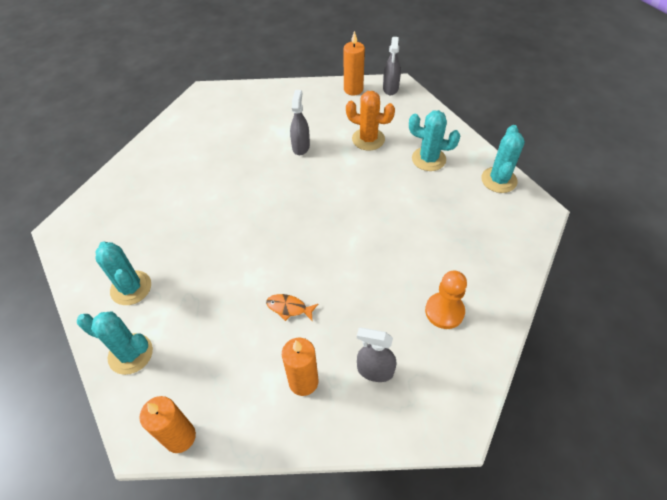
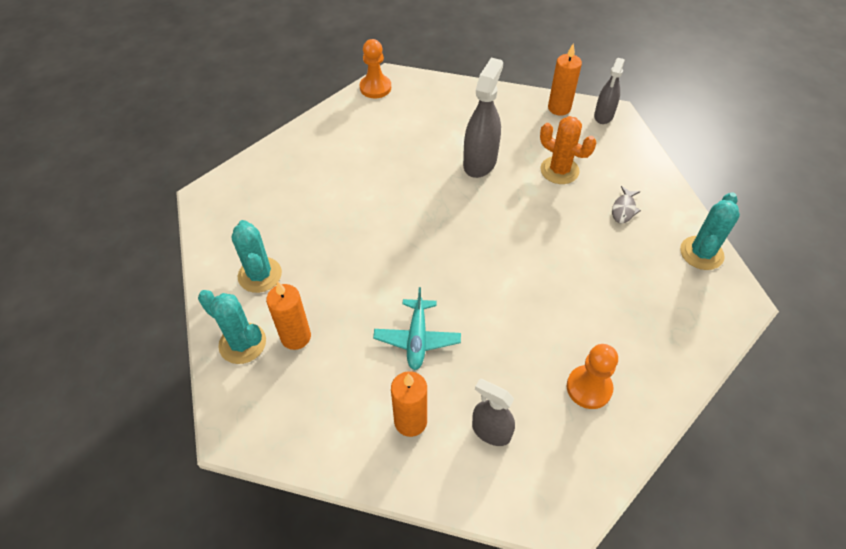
camera: 15 degrees right, 0 degrees up
(180, 437) = (269, 442): orange candle -> orange candle (296, 337)
(193, 103) = (375, 88): none -> orange pawn
(289, 308) = (417, 338): orange fish -> turquoise plane
(301, 147) = (480, 162): grey spray bottle -> grey spray bottle, size x1.57
(428, 159) = (624, 209): turquoise cactus -> grey fish

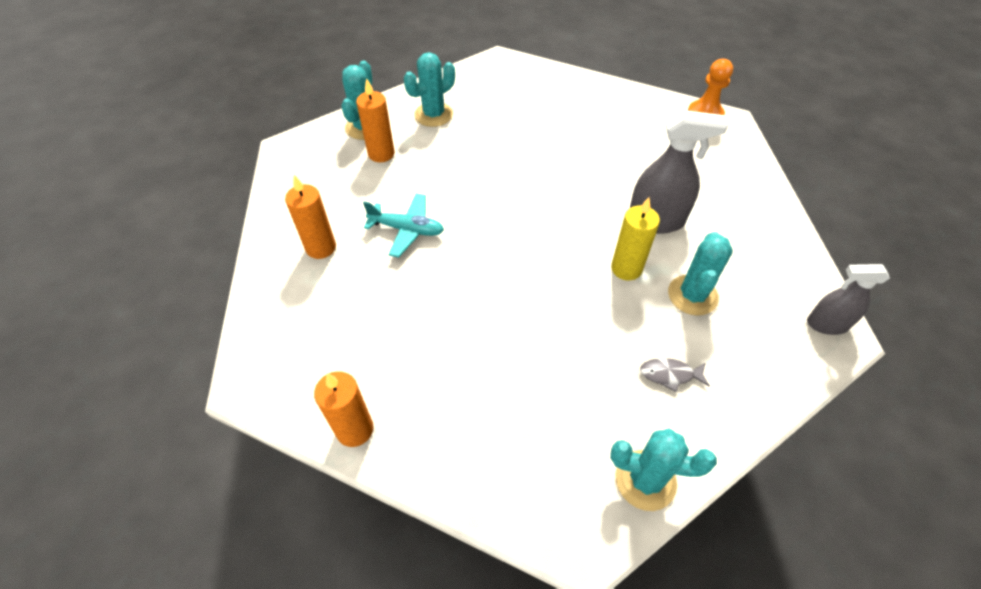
camera: 70 degrees right, 0 degrees up
(417, 338) = (407, 229): turquoise plane -> turquoise plane turned 150 degrees counterclockwise
(491, 431) = (324, 307): grey spray bottle -> none
(521, 197) = (626, 268): none -> yellow candle
(559, 108) = (802, 274): orange candle -> orange candle (355, 429)
(559, 170) = (692, 295): orange cactus -> turquoise cactus
(589, 388) = (395, 381): orange pawn -> none

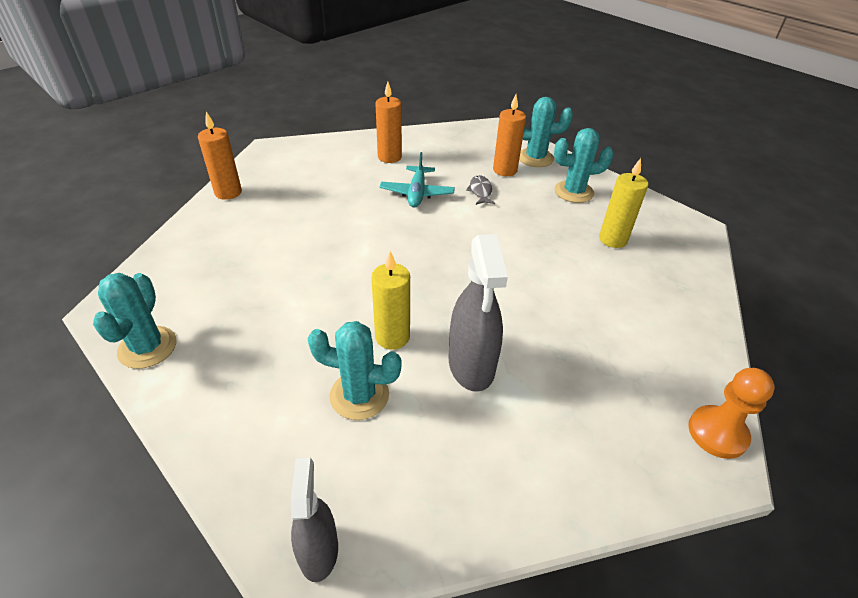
camera: 80 degrees right, 10 degrees down
(433, 115) = (573, 192): turquoise cactus -> turquoise cactus turned 45 degrees counterclockwise
(509, 108) = (613, 239): none -> yellow candle
(670, 374) = (254, 370): grey fish -> grey fish (480, 191)

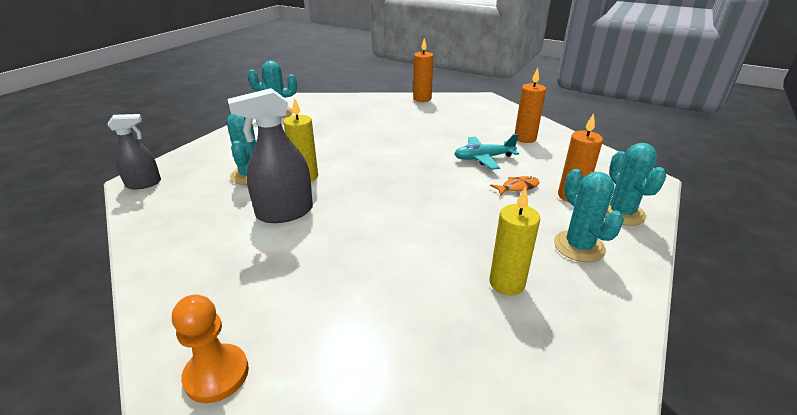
camera: 75 degrees right, 10 degrees down
(480, 191) = (517, 187): grey fish -> orange fish

